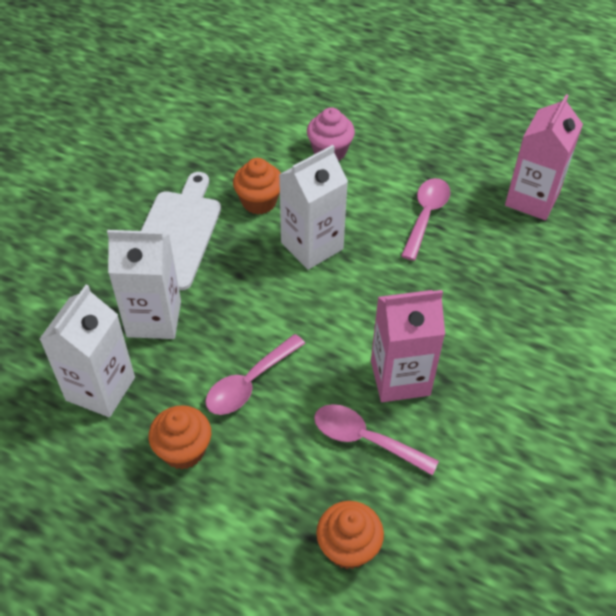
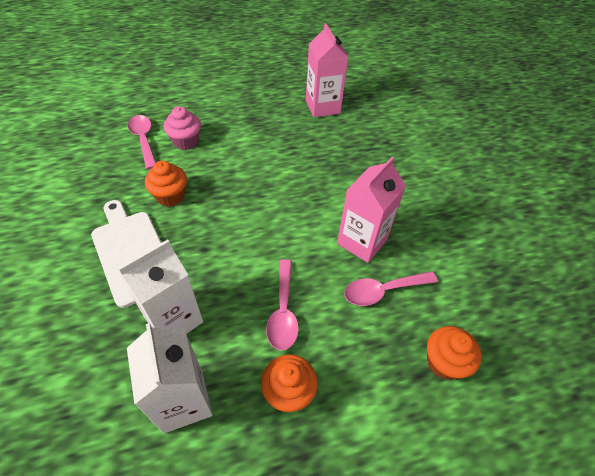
camera: 45 degrees left, 0 degrees up
(312, 246) = (232, 201): white carton -> none
(426, 215) = (279, 145): pink spoon -> pink spoon (144, 140)

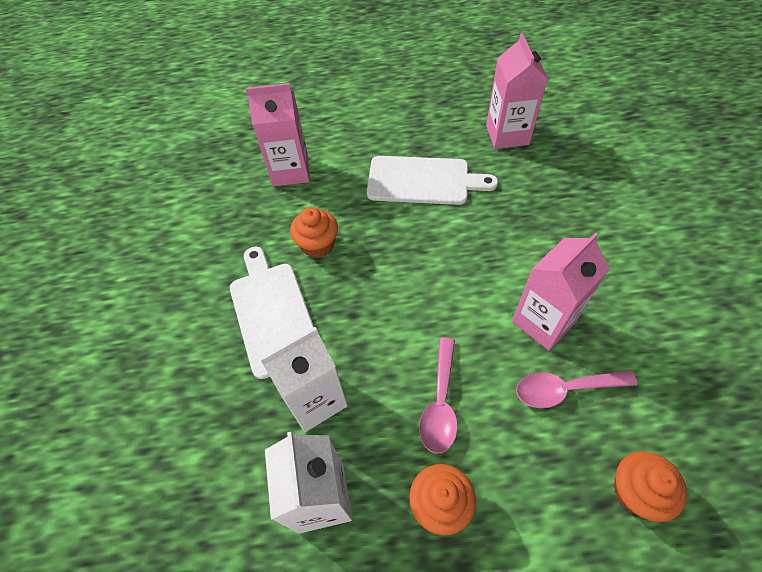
camera: 15 degrees right, 5 degrees up
(144, 140) = (291, 171): pink spoon -> pink carton
(186, 141) = (338, 175): pink cupcake -> none
(257, 142) = (423, 181): none -> white cutting board

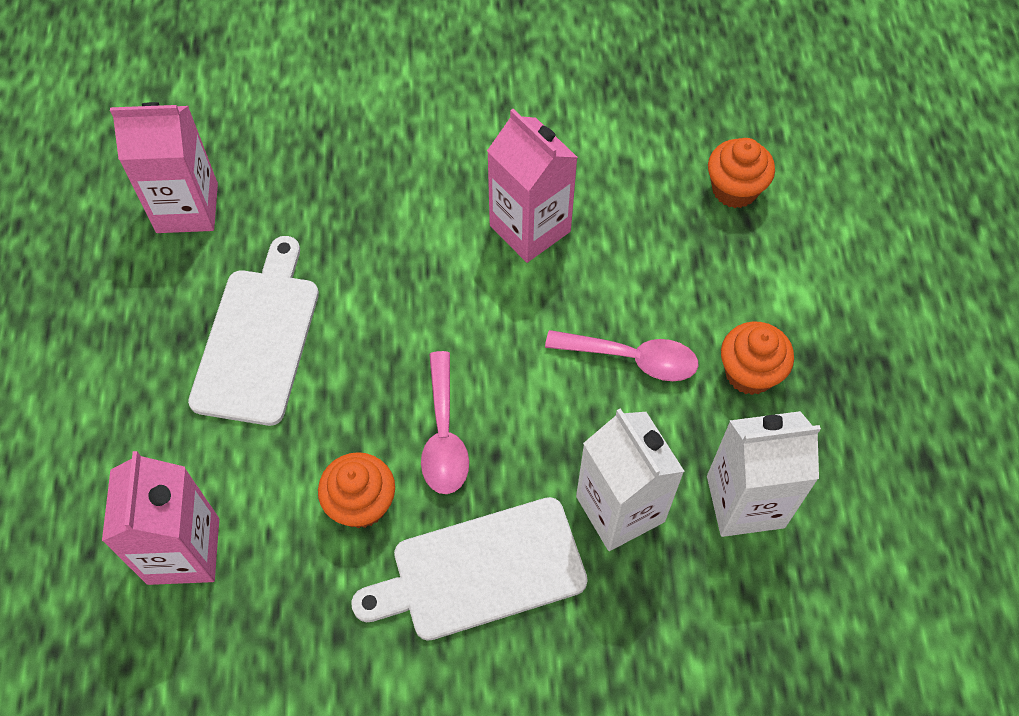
camera: 90 degrees left, 5 degrees up
(564, 389) = (621, 226): pink spoon -> pink spoon (444, 436)

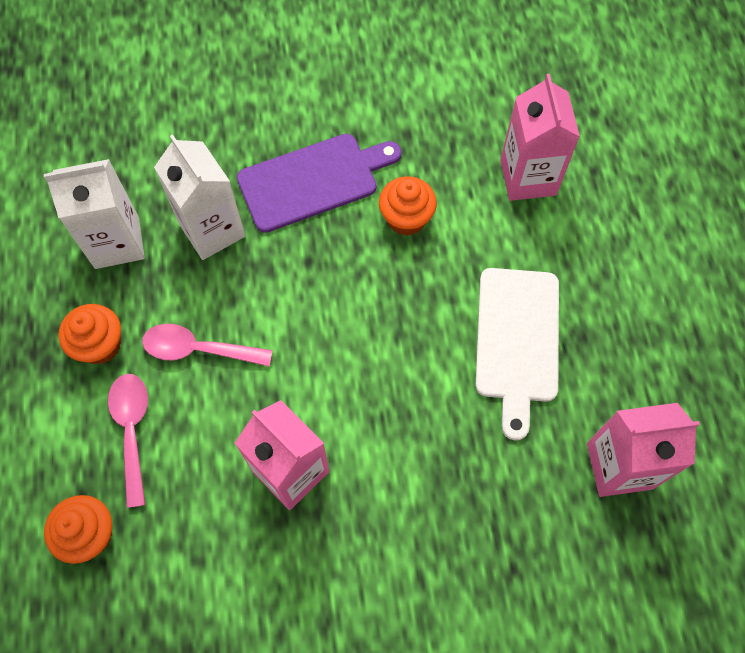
camera: 175 degrees right, 5 degrees up
(444, 436) = (350, 273): pink spoon -> pink spoon (132, 430)
(480, 571) = (313, 181): white cutting board -> purple cutting board

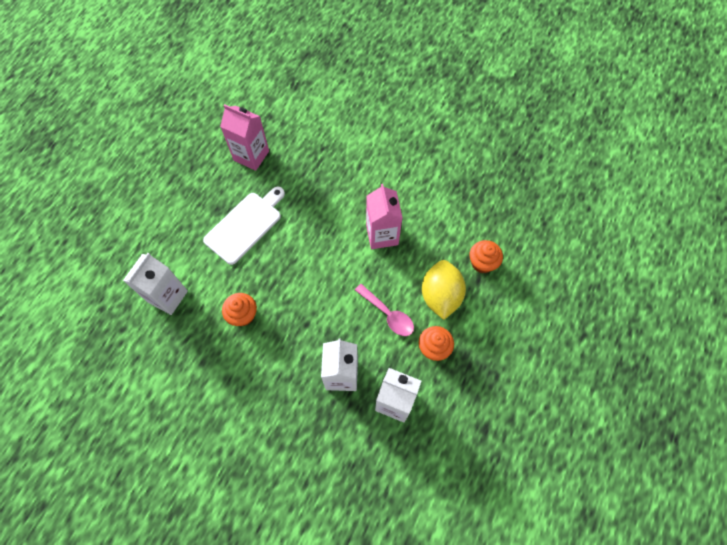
camera: 145 degrees left, 0 degrees up
(132, 430) = (440, 296): pink spoon -> yellow lemon
(313, 181) = (271, 368): purple cutting board -> none
(528, 177) = (168, 296): pink carton -> white carton

